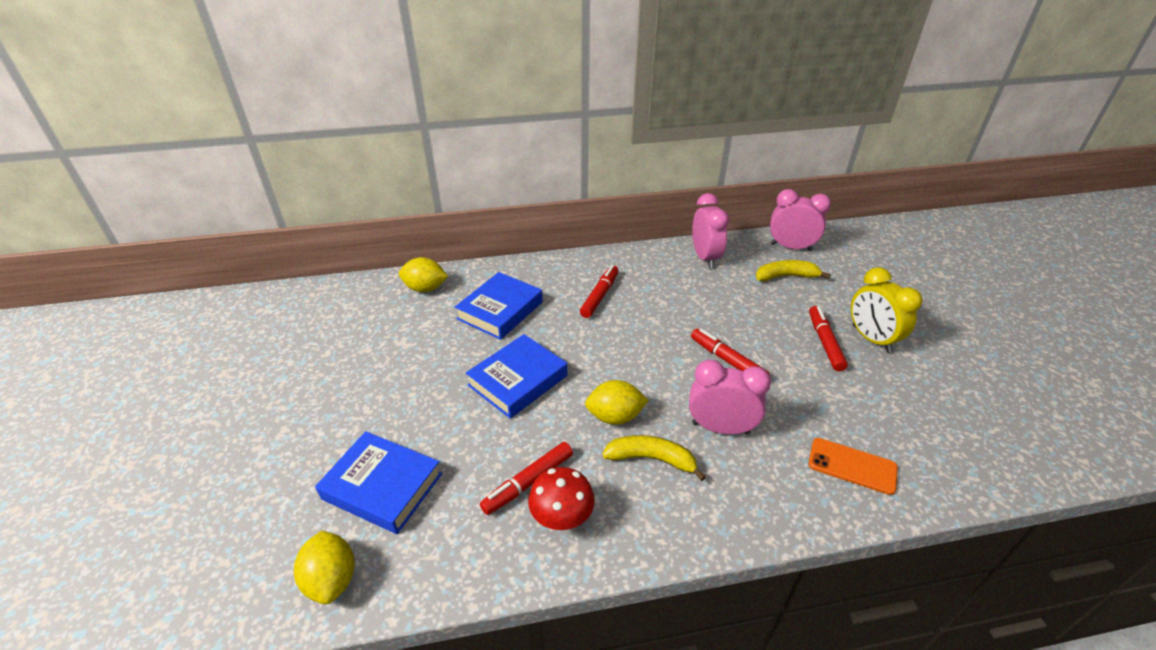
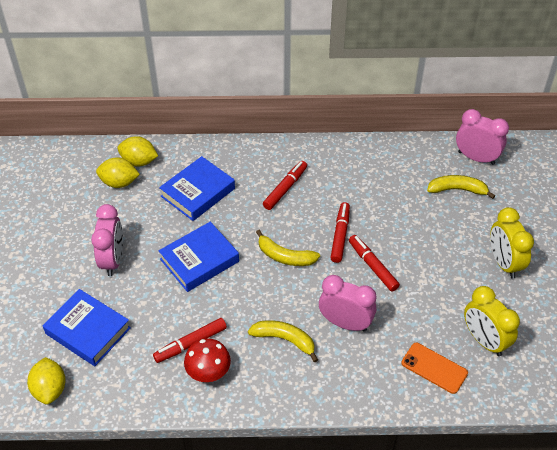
camera: 10 degrees right, 10 degrees up
(615, 416) = (267, 302): yellow lemon -> yellow lemon (119, 183)
(621, 363) = (285, 256): none -> yellow banana
(705, 258) = (391, 159): pink clock -> pink clock (113, 260)
(824, 342) = (462, 261): red marker -> red marker (340, 235)
(894, 424) = (484, 340): none -> yellow clock

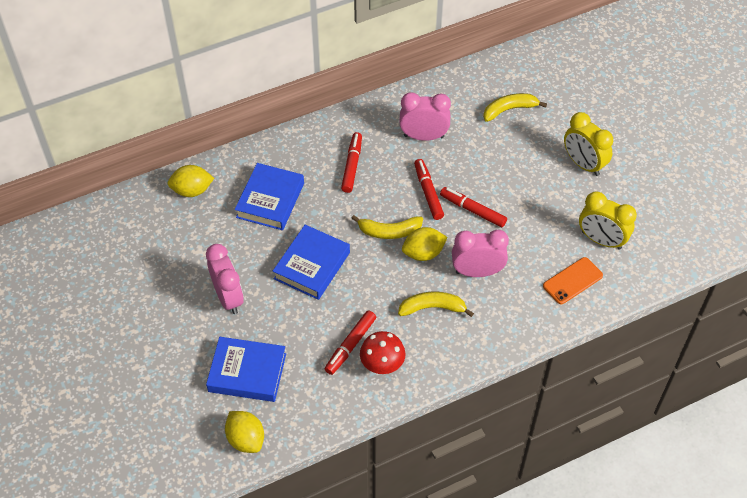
camera: 25 degrees left, 5 degrees up
(119, 183) = (186, 219): yellow lemon -> yellow lemon (423, 253)
(434, 368) = (572, 281): orange phone -> orange phone turned 45 degrees counterclockwise
(476, 158) = (510, 72): pink clock -> pink clock (423, 136)

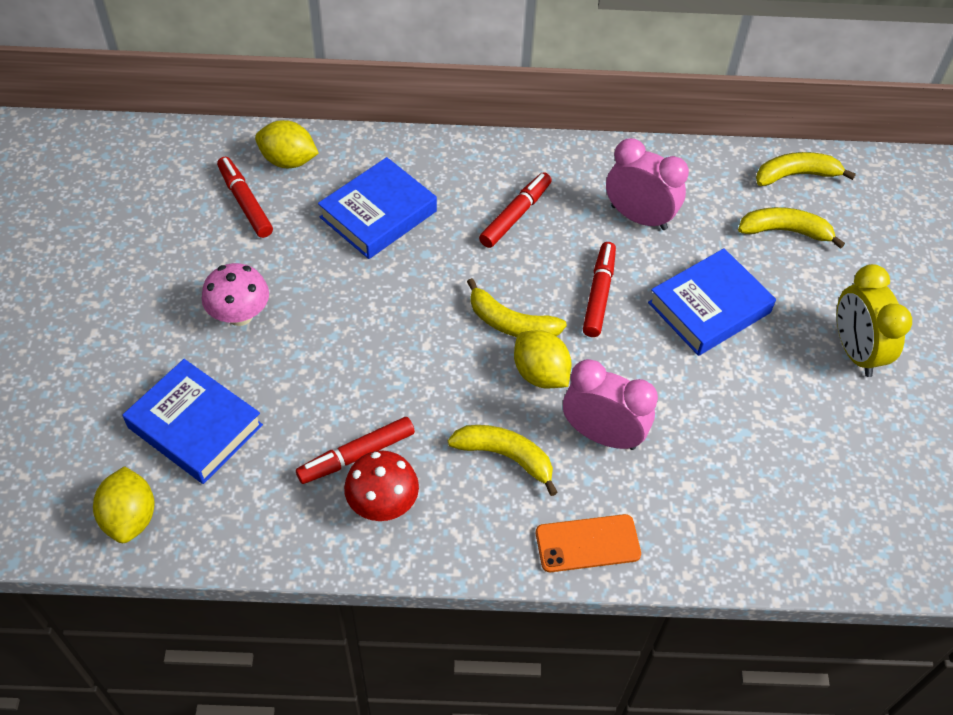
camera: 25 degrees right, 0 degrees up
(228, 297) = (240, 315): pink clock -> pink mushroom
(312, 265) = (376, 322): blue book -> blue book (709, 308)
(423, 253) = (540, 374): yellow lemon -> yellow lemon turned 45 degrees clockwise
(472, 210) = (648, 346): red marker -> red marker (245, 202)
(497, 72) = (796, 175): none -> yellow banana
(572, 281) = (740, 514): orange phone -> orange phone (587, 543)
(601, 240) = (821, 474): yellow clock -> none

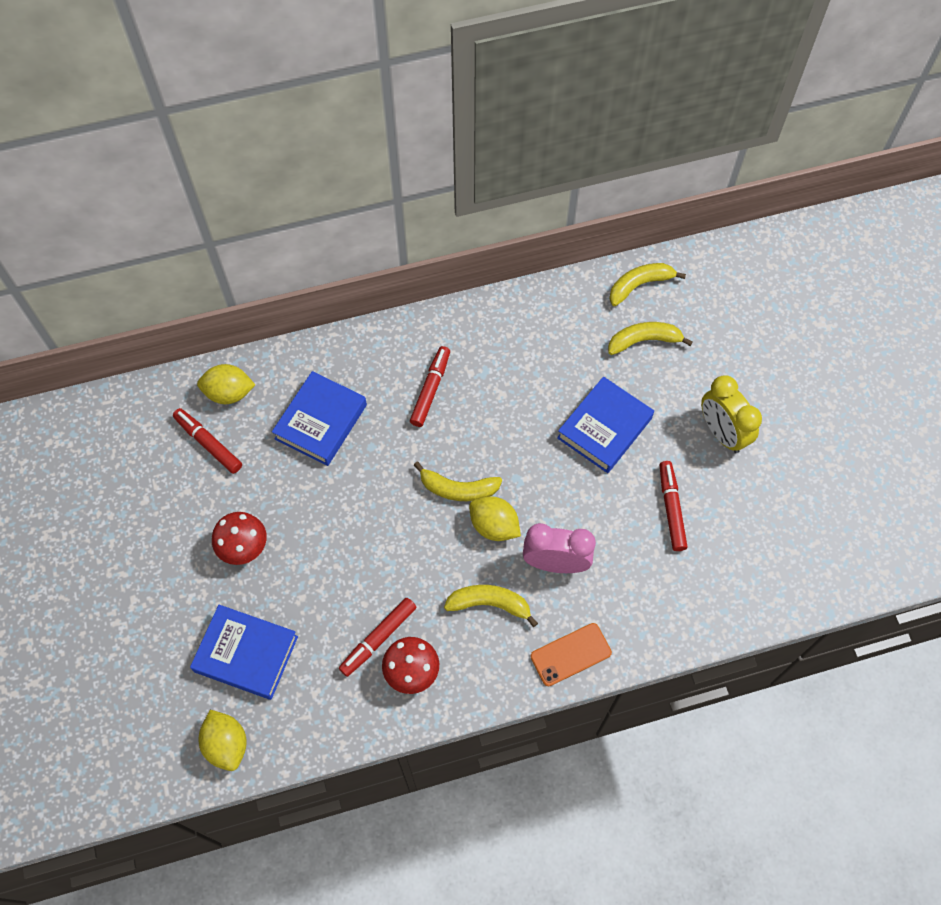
camera: 15 degrees left, 10 degrees up
(240, 315) = (244, 547): pink mushroom -> red mushroom
(599, 294) = (517, 442): red marker -> red marker (671, 508)
(639, 217) = (528, 362): pink clock -> none

